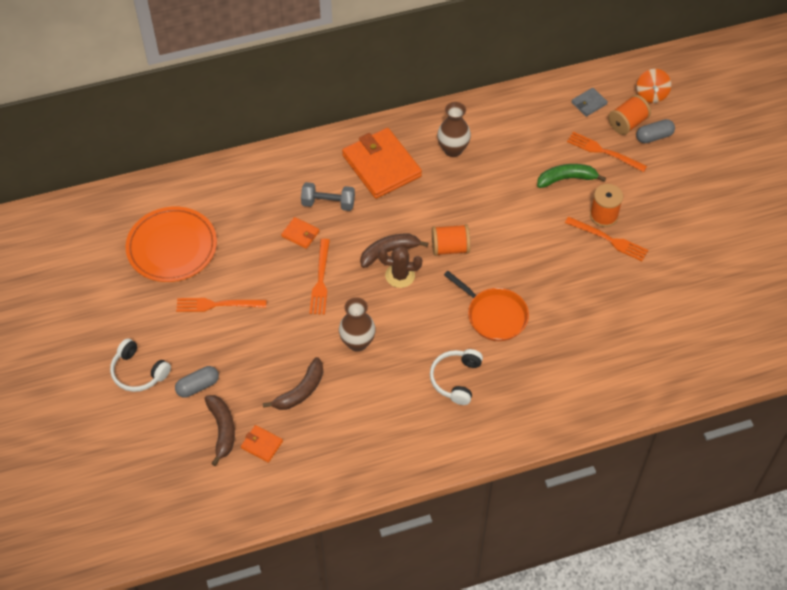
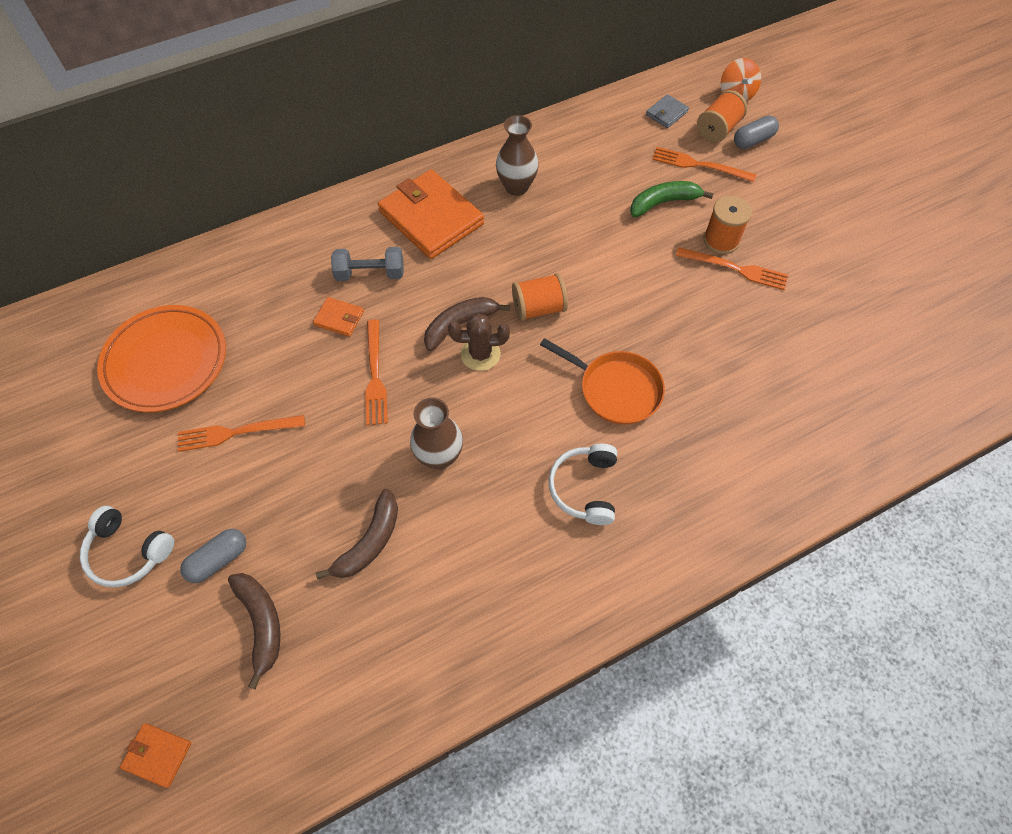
camera: 10 degrees left, 5 degrees up
(262, 444) = (323, 637): orange wallet -> orange wallet (157, 755)

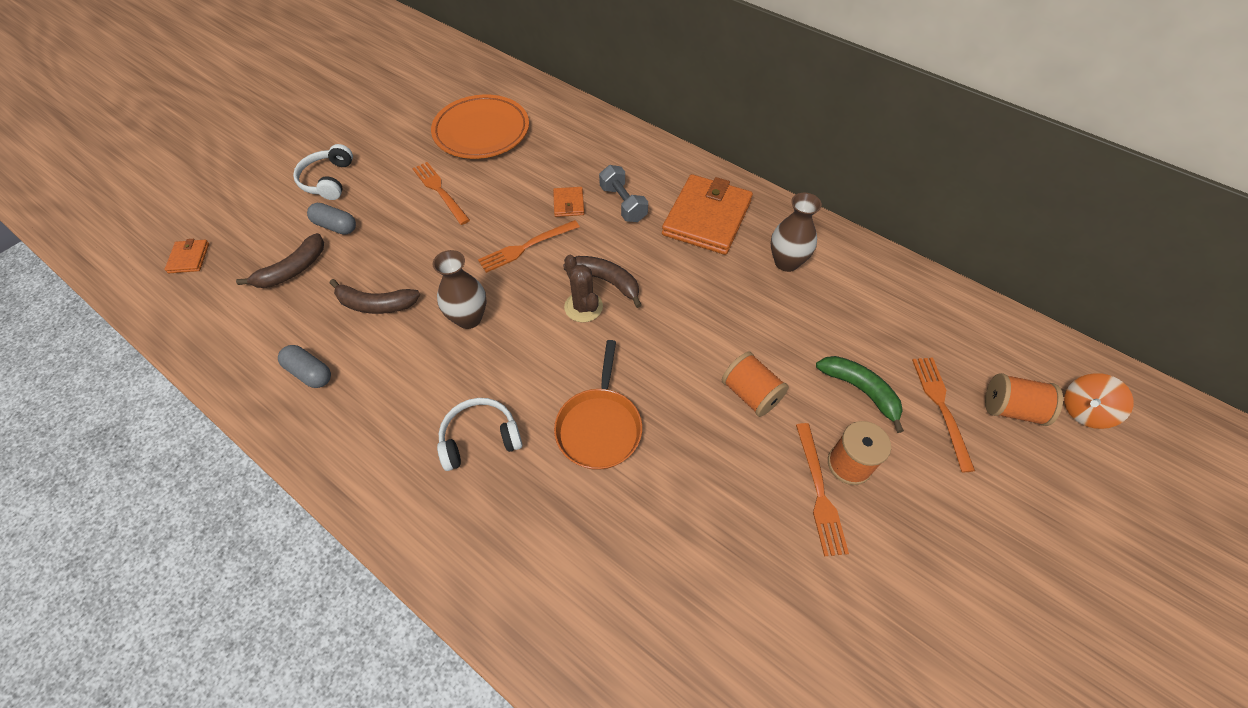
camera: 65 degrees right, 5 degrees down
(538, 308) = (657, 331): orange spool -> orange spool (751, 394)
(666, 113) = (990, 351): grey wallet -> none
(753, 140) = (1027, 452): grey capsule -> grey capsule (310, 373)

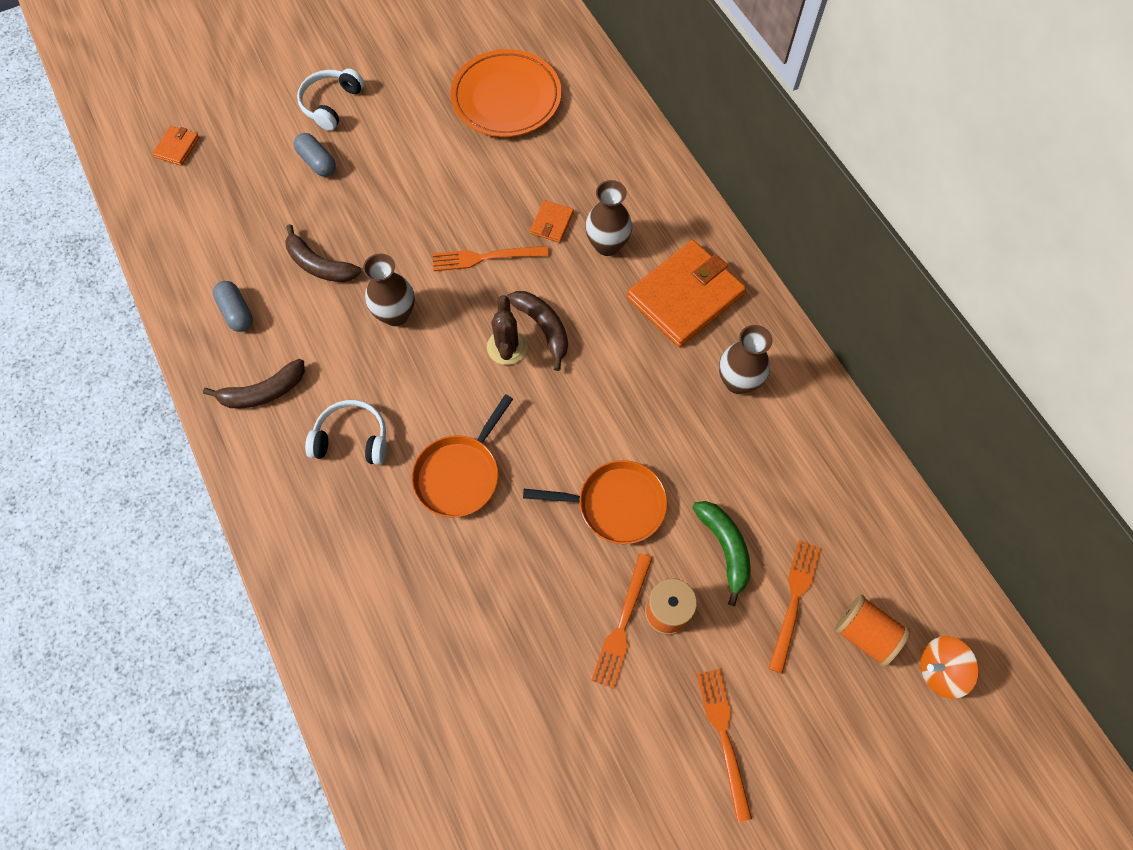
camera: 25 degrees right, 10 degrees up
(293, 270) = (261, 197): brown banana -> brown banana (263, 392)
(440, 191) = (432, 158): orange fork -> orange fork (724, 736)
(623, 204) = (607, 245): grey dumbbell -> brown vase
(751, 394) = (616, 504): orange spool -> orange pan

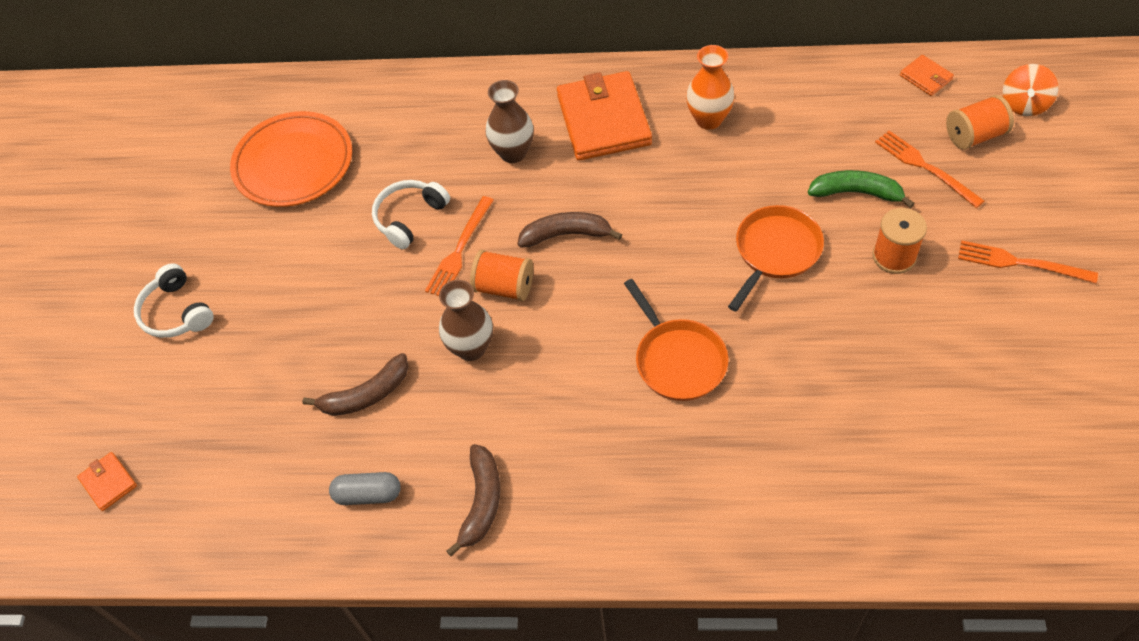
camera: 55 degrees left, 10 degrees down
(317, 162) = (239, 351): grey capsule -> none
(352, 439) = (586, 438): white headphones -> white headphones (409, 217)
(466, 308) = (504, 287): none -> orange spool
(507, 347) = (568, 270): brown cactus -> none
(552, 223) = (460, 184): orange wallet -> orange wallet (925, 77)
(622, 624) = (889, 293): orange fork -> none
(738, 381) = (708, 119): brown vase -> orange vase

